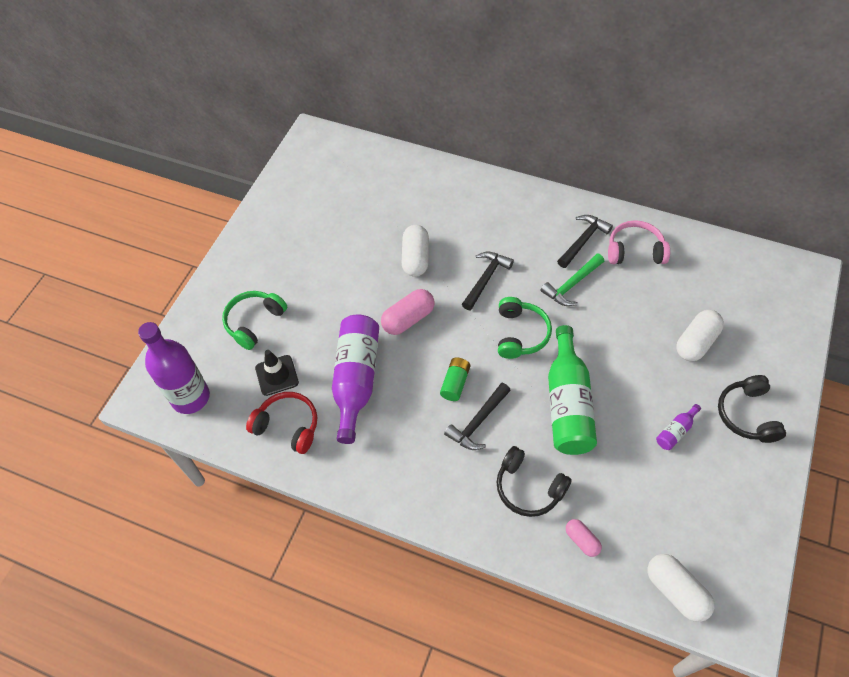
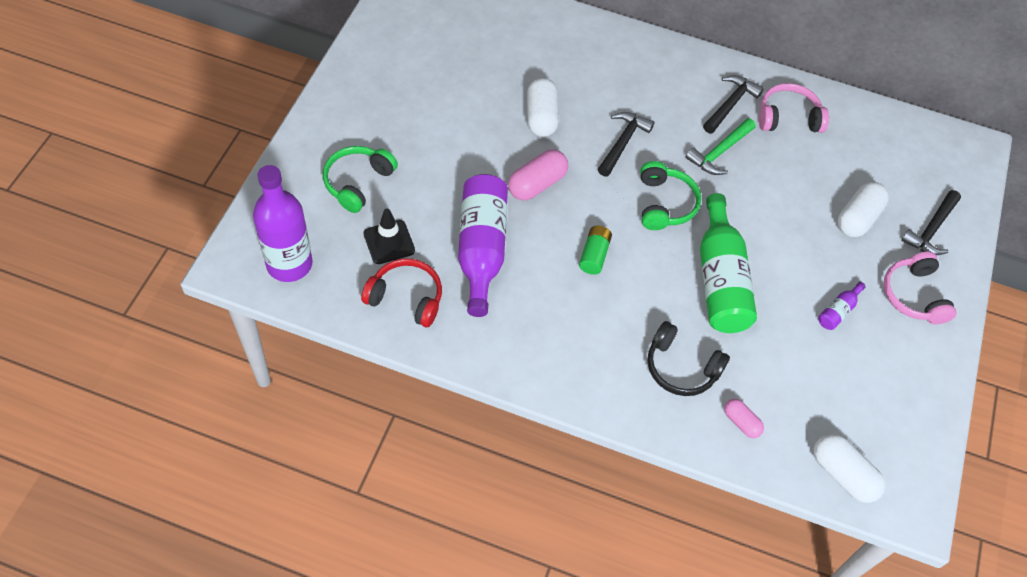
camera: 10 degrees left, 0 degrees up
(478, 422) = (622, 297): black hammer -> black hammer (931, 229)
(747, 415) = (913, 295): black headphones -> pink headphones

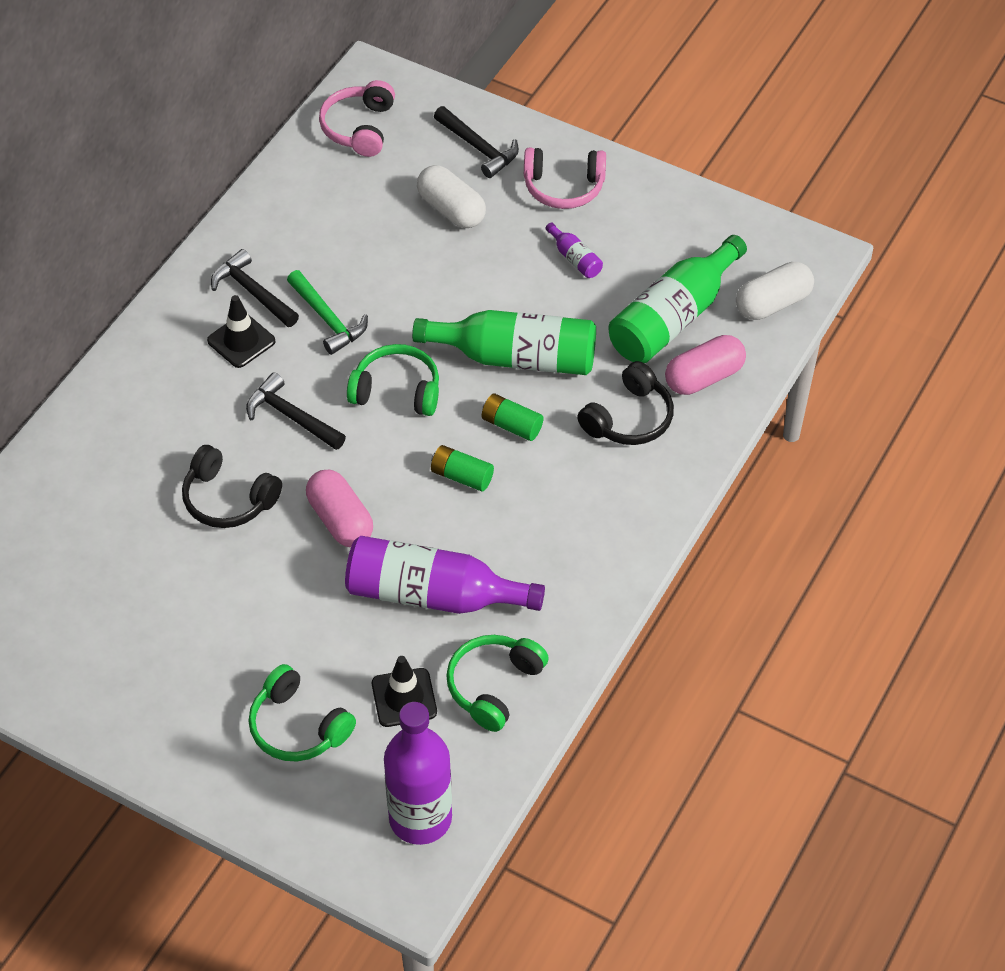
camera: 75 degrees left, 5 degrees down
(406, 298) = (494, 686): red headphones -> green headphones
(541, 117) = (228, 499): white capsule -> black headphones
(651, 283) = (511, 425): none -> green battery
(683, 104) = (241, 341): none -> black traffic cone
(741, 422) = (704, 377): pink capsule -> pink capsule, size x1.69
(788, 117) = (287, 239): pink headphones -> pink headphones (359, 128)
(799, 393) = (673, 318): none -> green bottle

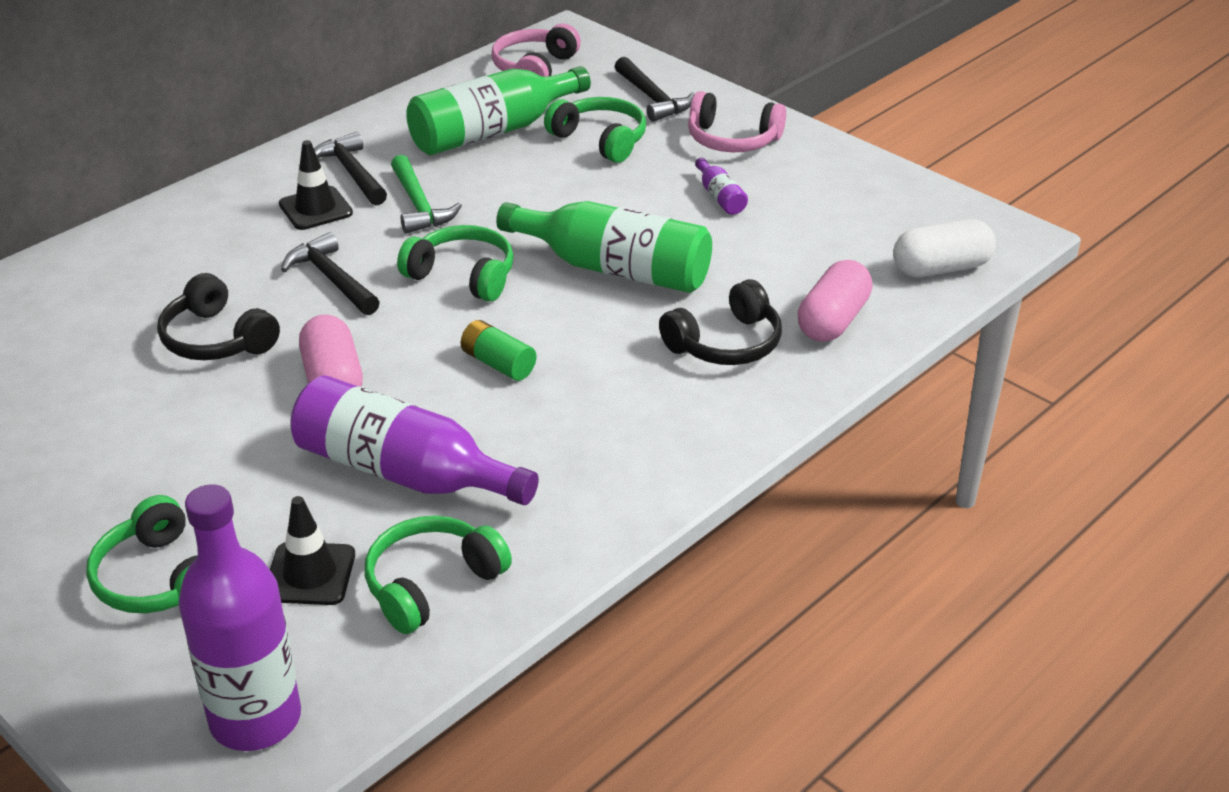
camera: 15 degrees right, 15 degrees down
(451, 209) = (600, 140): white capsule -> green headphones
(511, 425) = (581, 327): green battery -> none
(673, 318) = (815, 262): green bottle -> green bottle (493, 132)
(704, 377) = (833, 321): pink capsule -> pink capsule turned 45 degrees counterclockwise

